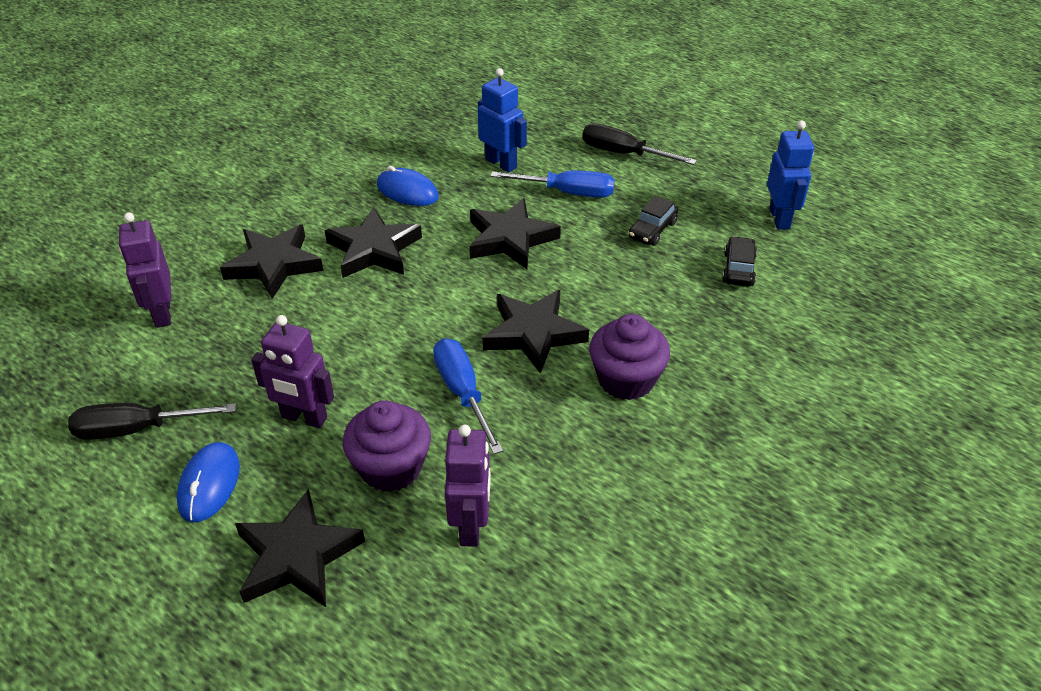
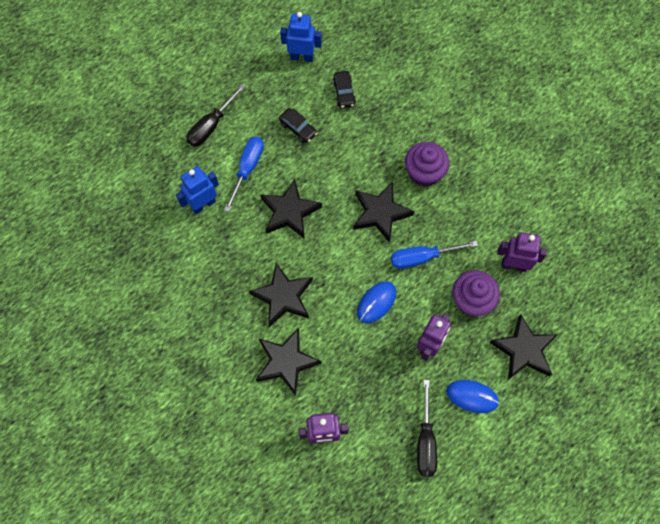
camera: 80 degrees left, 25 degrees up
(407, 191) = (222, 270): blue mouse -> blue mouse (376, 302)
(738, 269) = (344, 93): black car -> black car turned 120 degrees counterclockwise

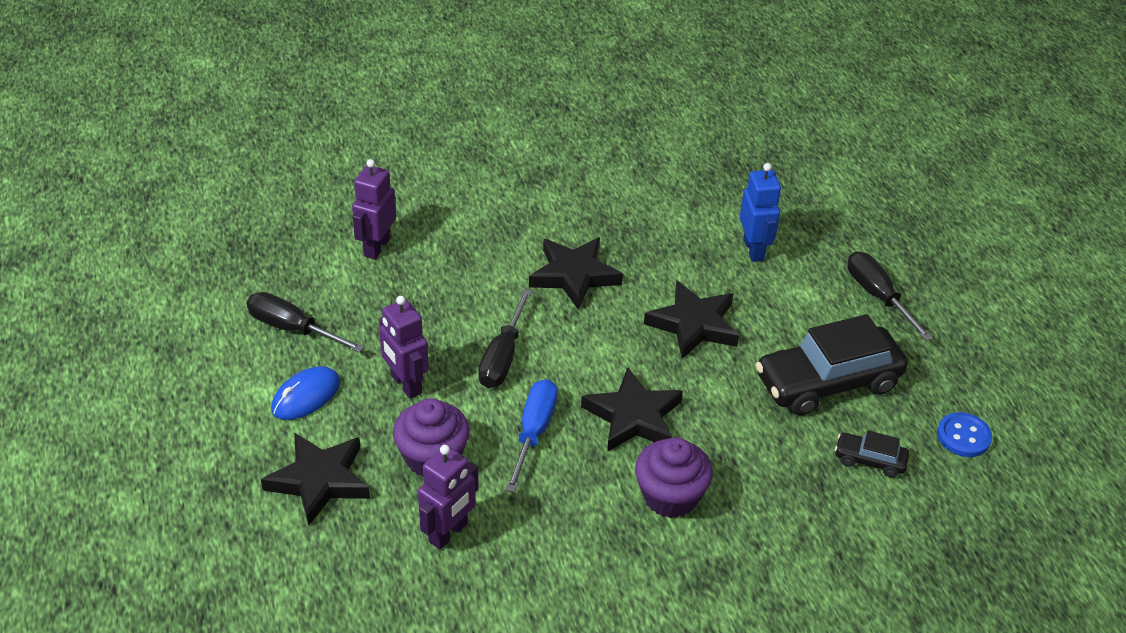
camera: 115 degrees right, 25 degrees down
(247, 169) = (786, 308): blue screwdriver -> none
(286, 362) = (487, 248): black star -> none
(298, 129) = (828, 383): black car -> black car, size x2.15
(302, 57) = (963, 436): blue robot -> blue button
(376, 302) = (503, 357): blue mouse -> black screwdriver

